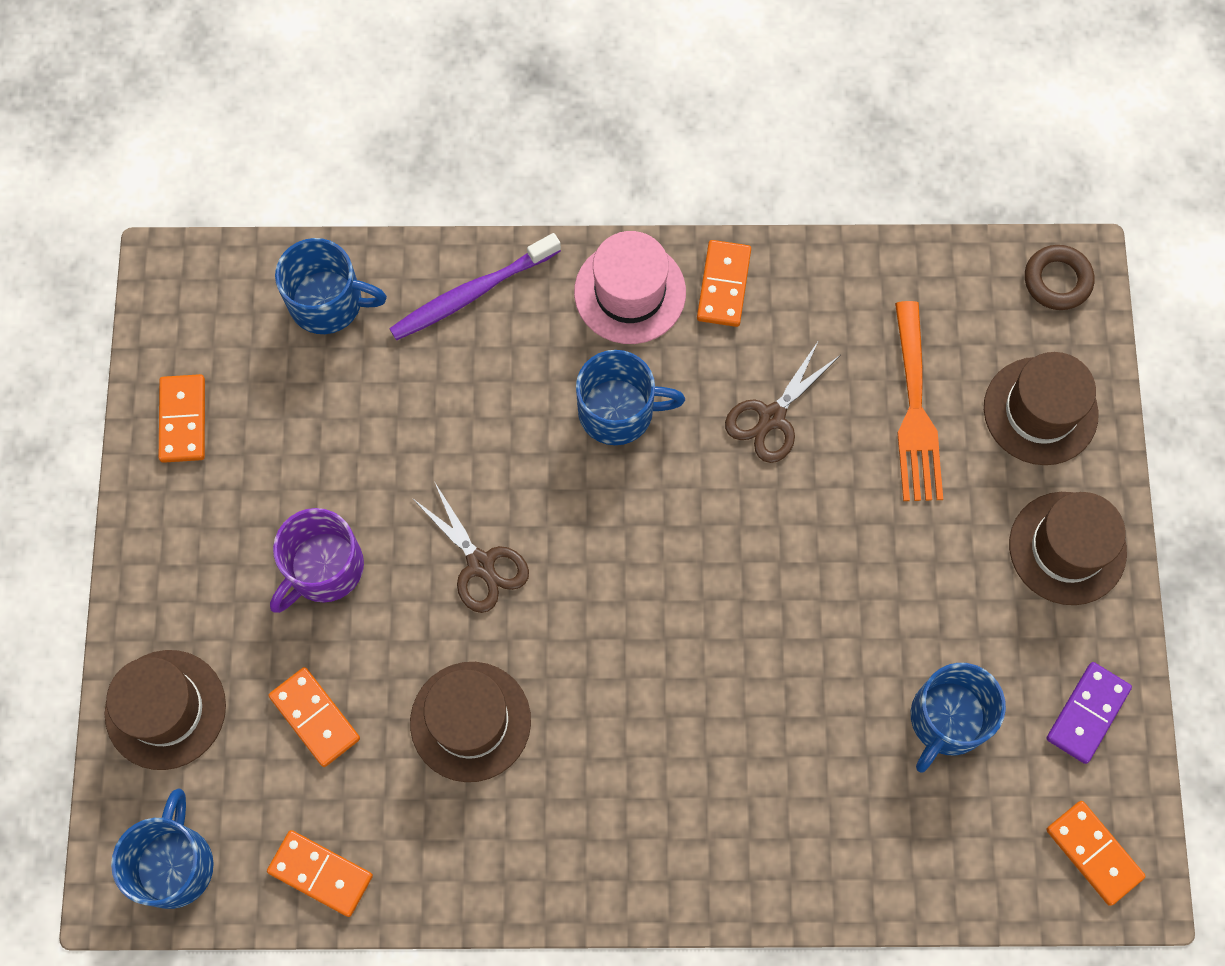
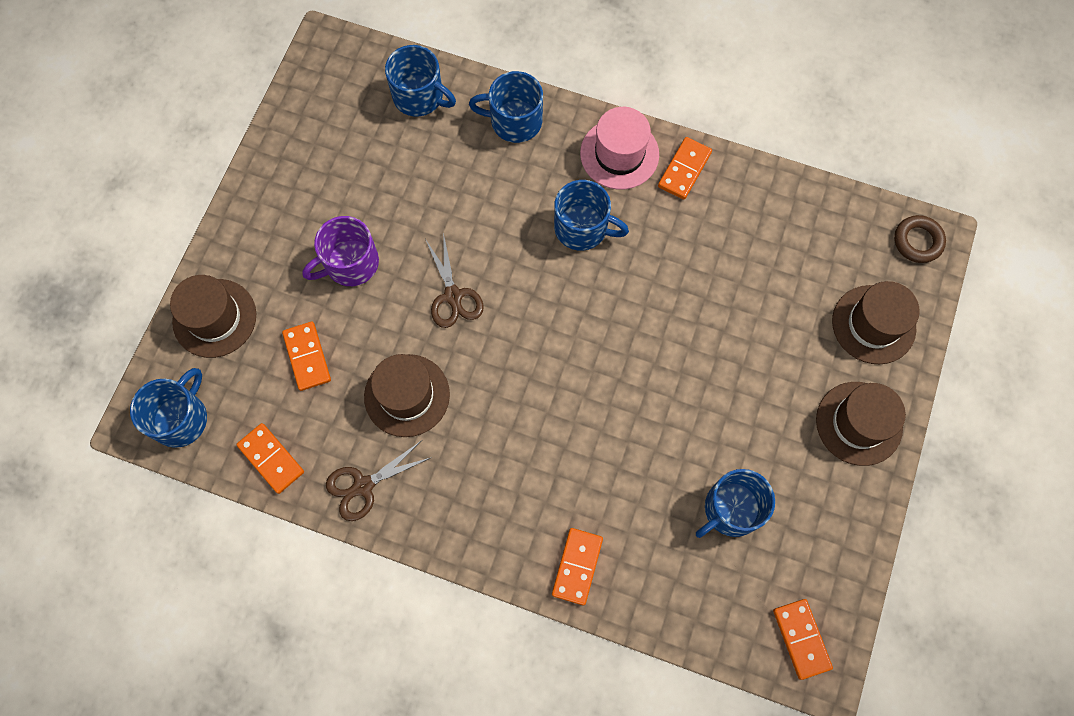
camera: 20 degrees right, 0 degrees up
(183, 420) = (298, 140): orange domino -> orange domino (577, 566)
(472, 293) = (514, 121): purple toothbrush -> blue mug
(771, 417) = (684, 266): brown scissors -> brown scissors (363, 486)
(915, 412) = (785, 296): orange fork -> none
(1087, 713) = (832, 541): purple domino -> none

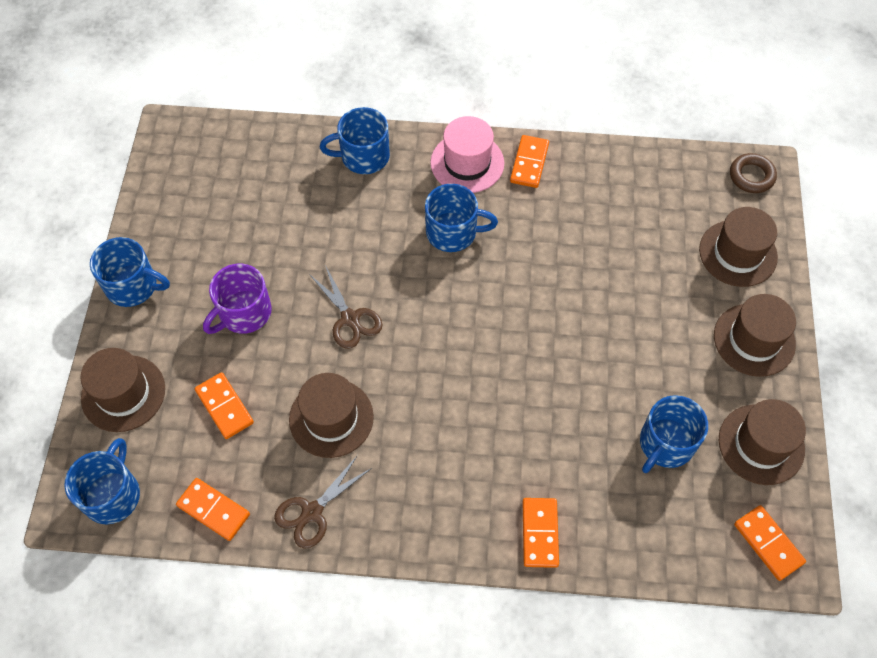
camera: 15 degrees left, 10 degrees down
(419, 96) = (269, 154): blue mug -> blue mug (133, 286)
(828, 535) = (761, 444): none -> brown hat

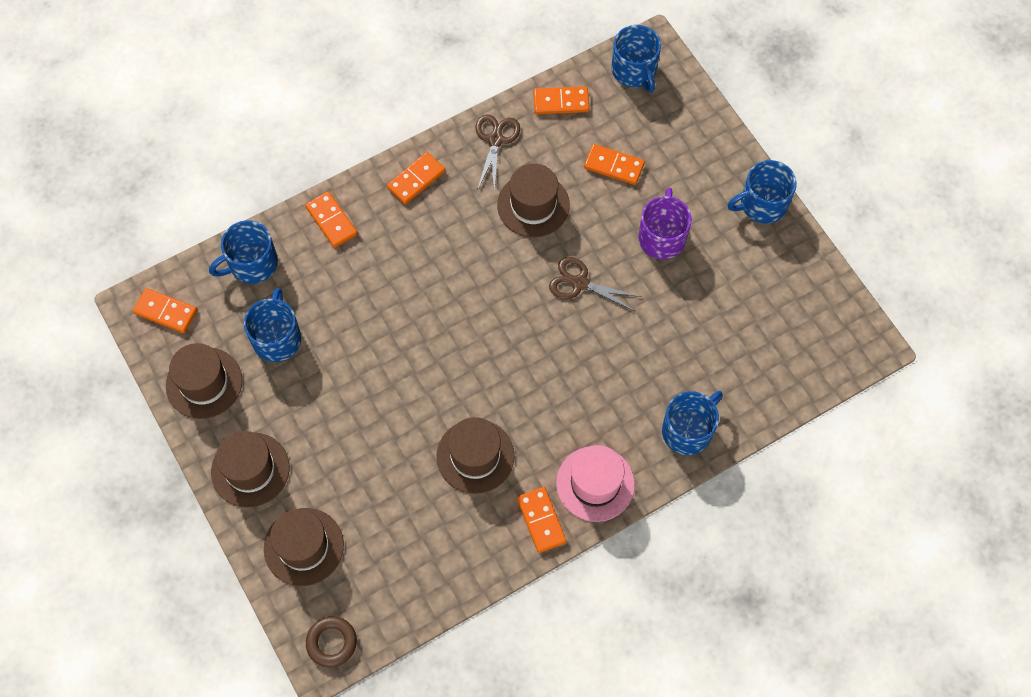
camera: 145 degrees right, 5 degrees up
(123, 393) = (691, 131): brown hat -> brown hat (475, 456)
(423, 522) = (416, 179): none -> orange domino
(452, 232) = (557, 408): blue mug -> blue mug (252, 264)

